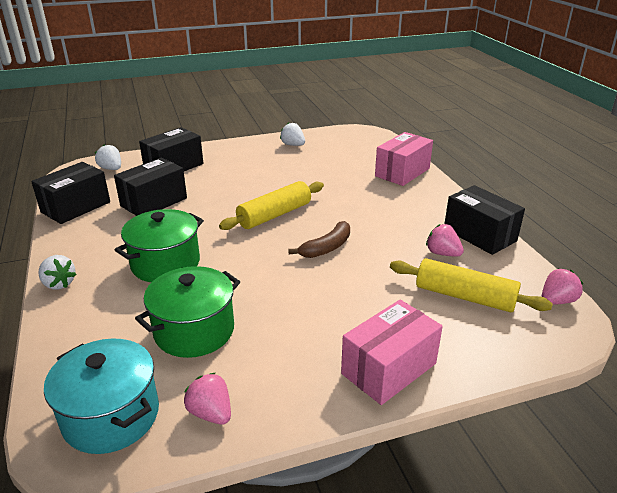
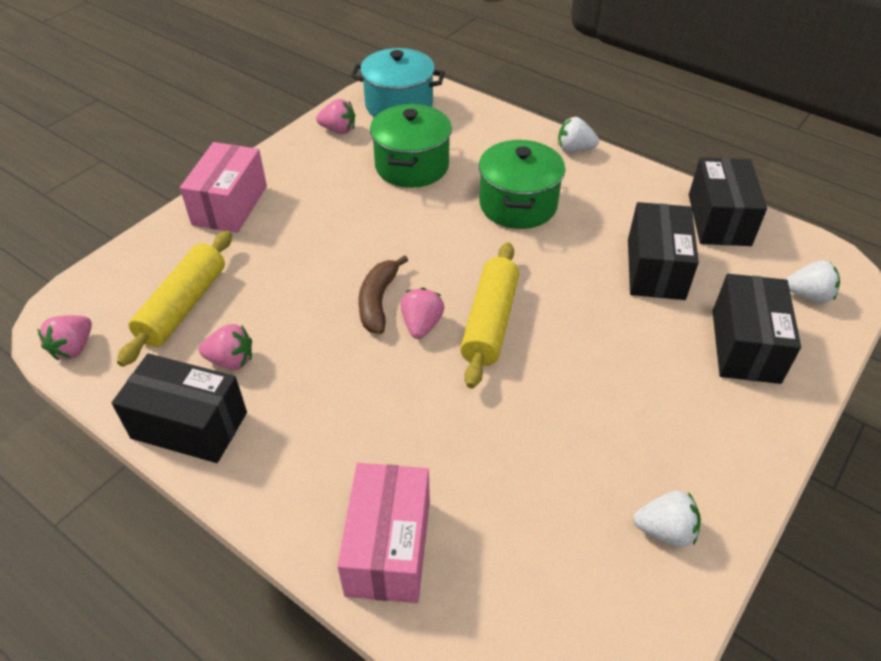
camera: 145 degrees right, 15 degrees up
(313, 228) = (421, 325): none -> pink strawberry
(465, 296) = (183, 306): yellow rolling pin -> yellow rolling pin turned 60 degrees counterclockwise

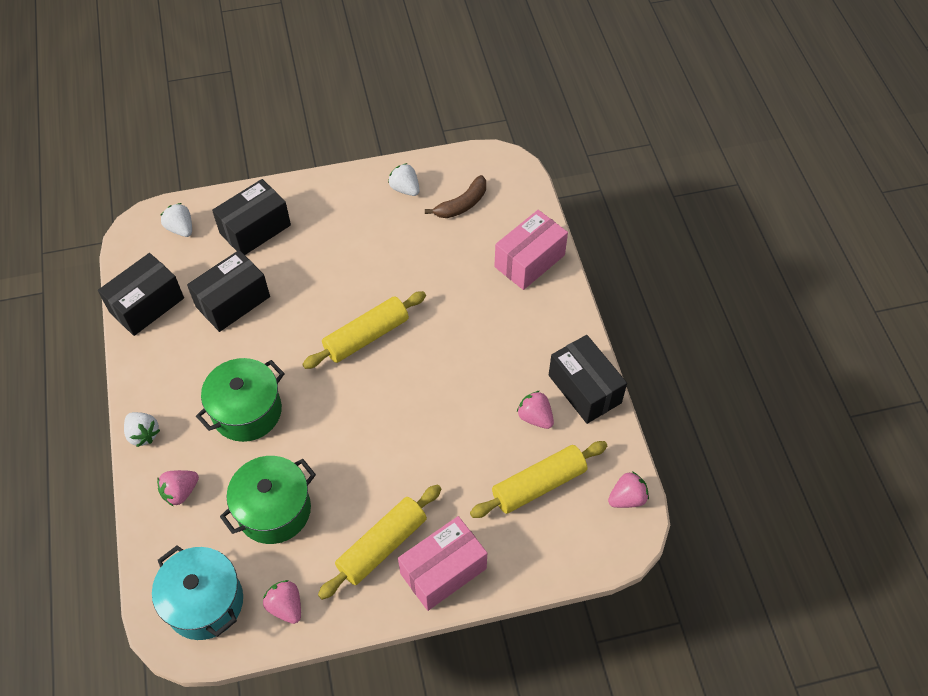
camera: 140 degrees left, 10 degrees up
(299, 192) = (382, 545): none -> yellow rolling pin
(378, 301) = (415, 398): brown banana -> brown banana (462, 204)
(421, 325) = (406, 363): pink strawberry -> pink strawberry (180, 492)

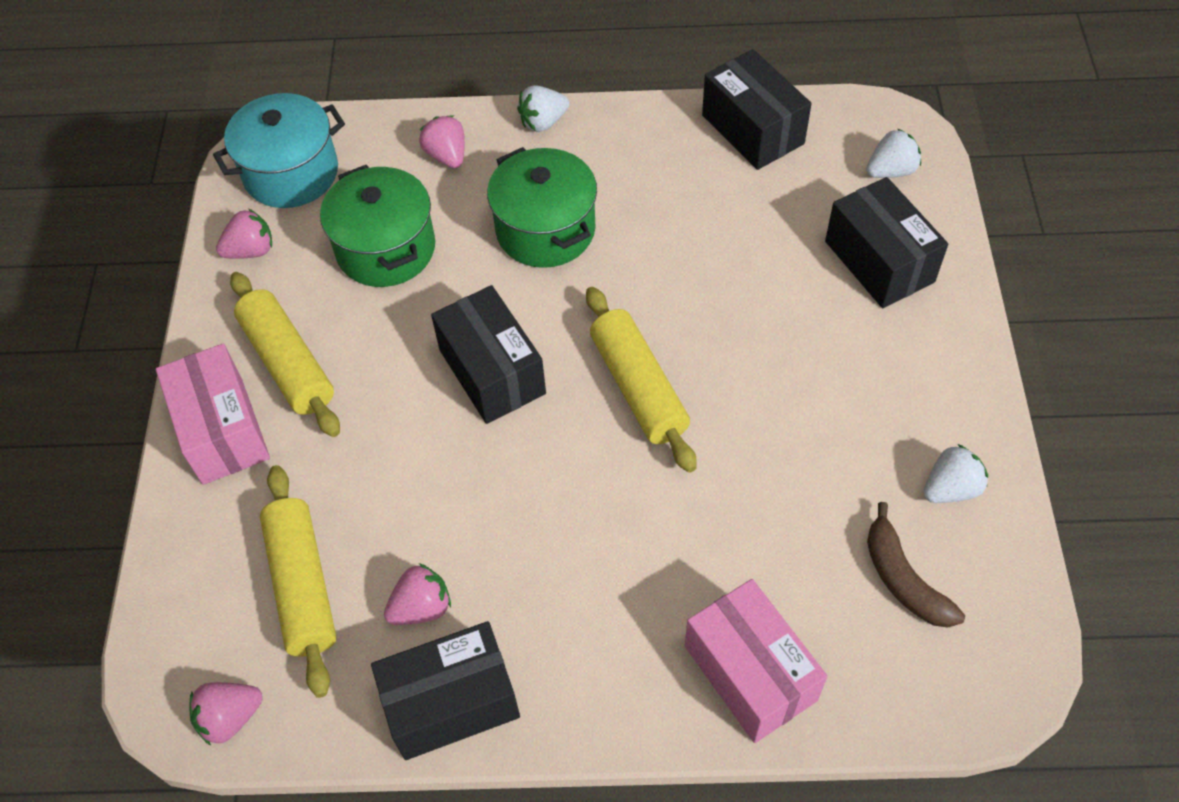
camera: 105 degrees right, 0 degrees up
(233, 301) = (740, 225): black box -> black box (492, 372)
(627, 498) = (230, 717): pink strawberry -> pink strawberry turned 75 degrees clockwise

